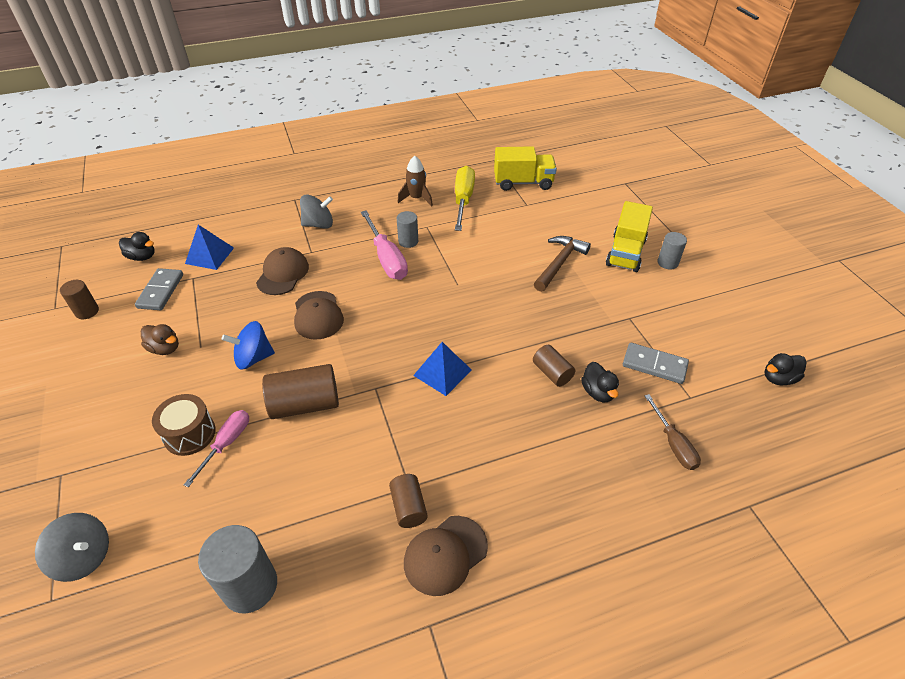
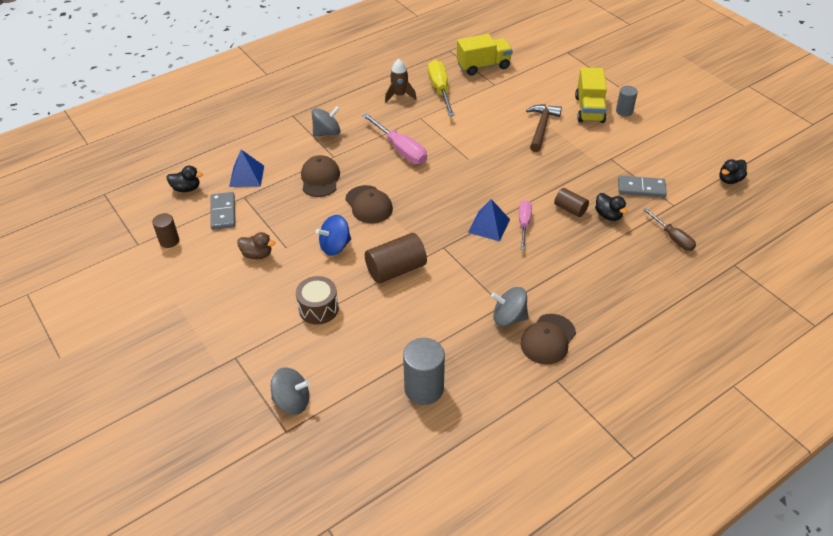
camera: 15 degrees left, 0 degrees up
(226, 444) = (351, 308): pink screwdriver -> pink screwdriver (524, 224)
(408, 241) = (411, 133): grey cylinder -> none
(408, 507) = (508, 317): brown cylinder -> grey spinning top

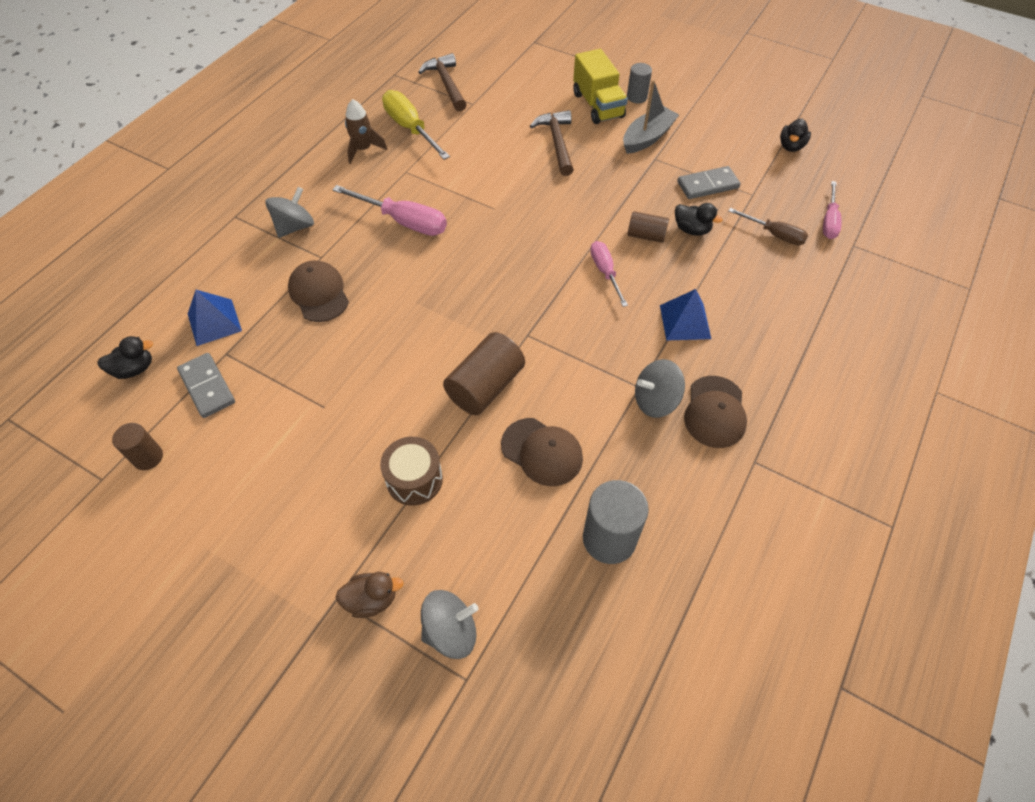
camera: 25 degrees left, 10 degrees up
(257, 254) = (289, 432): brown duck -> brown duck (372, 599)
(335, 246) = (389, 382): blue spinning top -> none
(369, 204) = (402, 309): brown cap -> brown cap (542, 452)
(483, 66) = (446, 84): yellow truck -> brown hammer
(489, 225) = (566, 288): blue pyramid -> blue pyramid (685, 321)
(614, 142) = (647, 138): none -> grey boat
(725, 242) = (829, 221): none -> pink screwdriver

